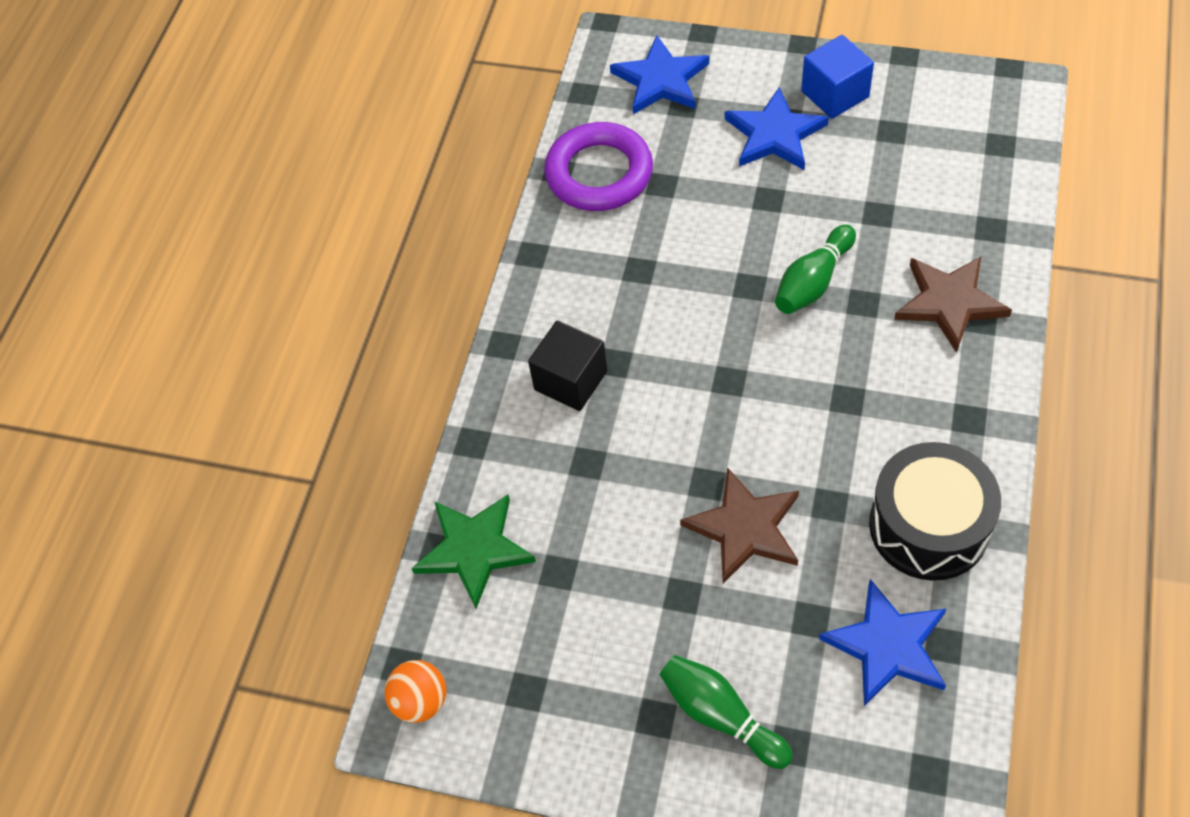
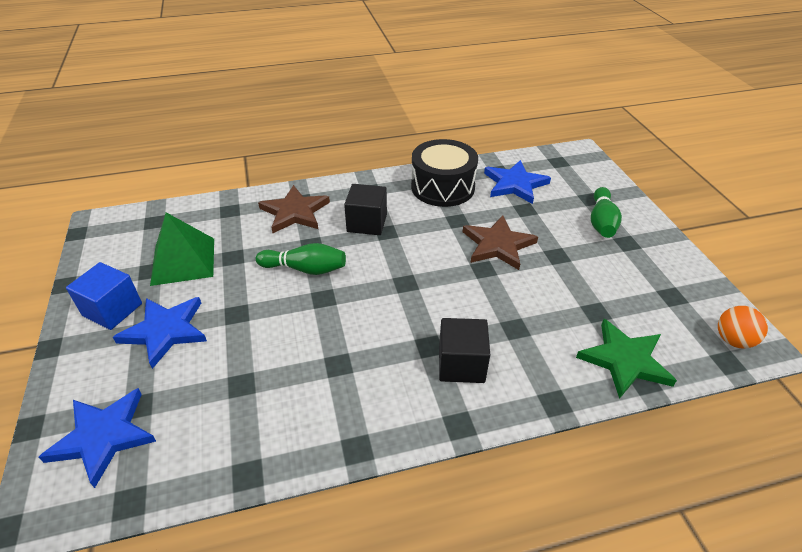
camera: 125 degrees left, 15 degrees down
(599, 173) = (241, 436): purple ring -> none
(879, 382) = (367, 223): none -> black cube
(894, 163) = (183, 261): none -> green pyramid

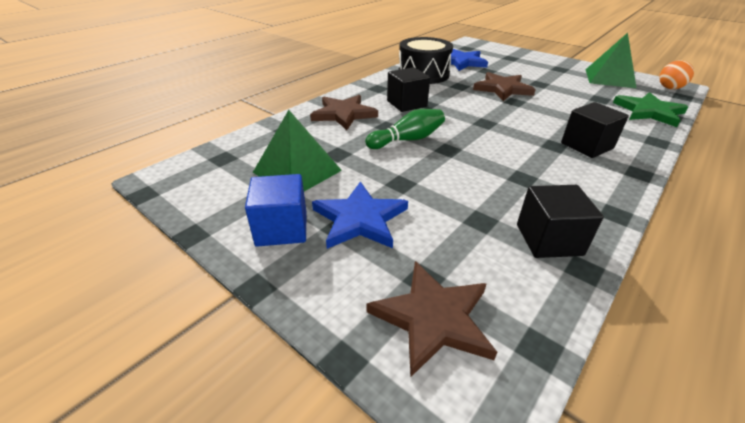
camera: 35 degrees left, 5 degrees down
(103, 436) = (433, 318): blue star -> brown star
(262, 433) = (548, 239): none -> black cube
(601, 222) = (534, 64): green bowling pin -> none
(670, 286) = (609, 78): none -> green pyramid

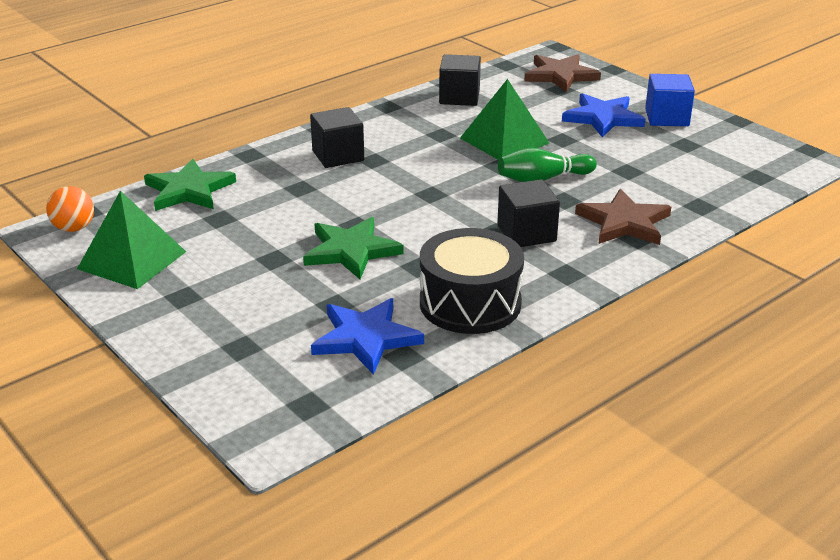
camera: 170 degrees left, 5 degrees down
(297, 171) = (668, 156): green pyramid -> green pyramid (504, 140)
(502, 89) = (351, 251): brown star -> green star

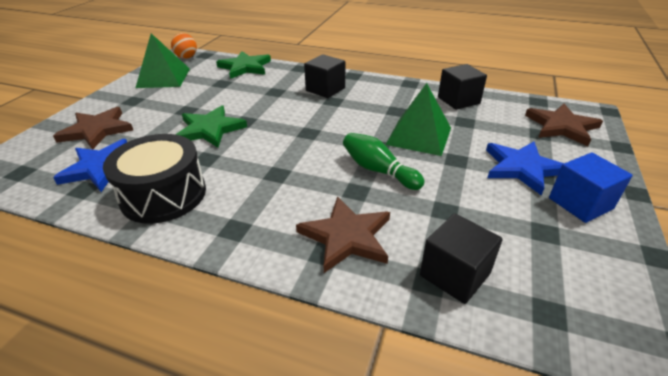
camera: 60 degrees right, 5 degrees up
(251, 335) = (97, 130): none -> brown star
(526, 233) = (284, 189): black cube -> black cube (454, 274)

